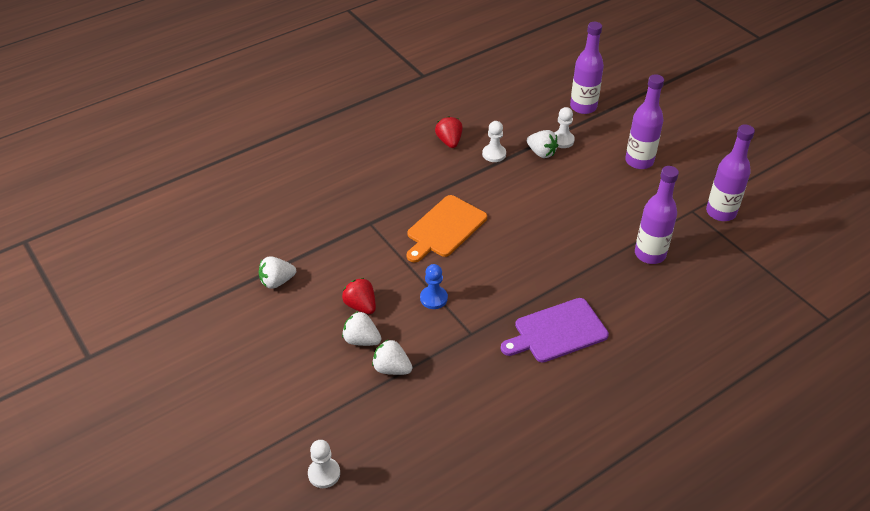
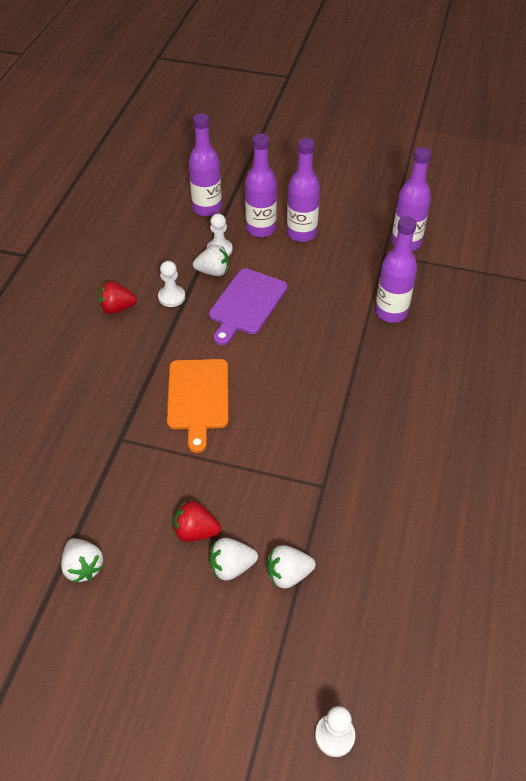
camera: 40 degrees left, 5 degrees up
(277, 281) = (83, 567): white strawberry -> white strawberry turned 60 degrees counterclockwise
(433, 298) = (256, 475): blue pawn -> none
(449, 141) = (117, 308): red strawberry -> red strawberry turned 45 degrees counterclockwise
(557, 331) = (390, 432): purple cutting board -> purple cutting board (246, 304)
(609, 142) = (261, 229): none -> purple bottle

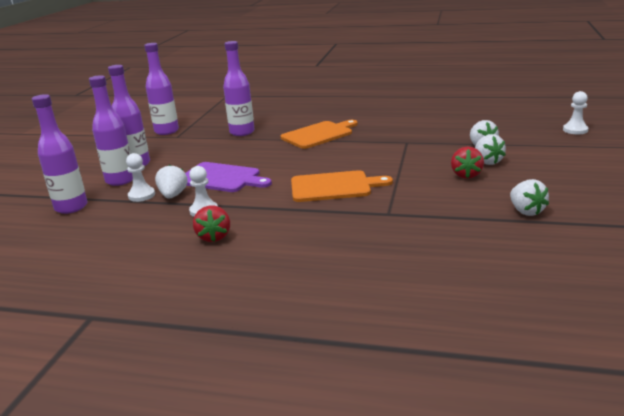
camera: 90 degrees left, 25 degrees down
(83, 567) = (526, 211): white strawberry -> white strawberry turned 105 degrees clockwise
(369, 390) = (319, 134): none -> orange cutting board

